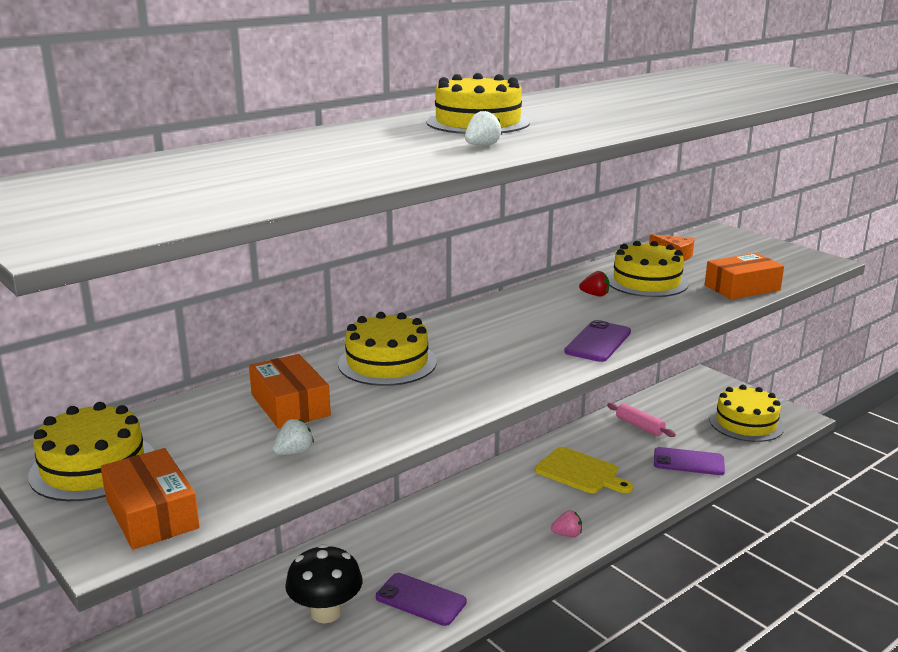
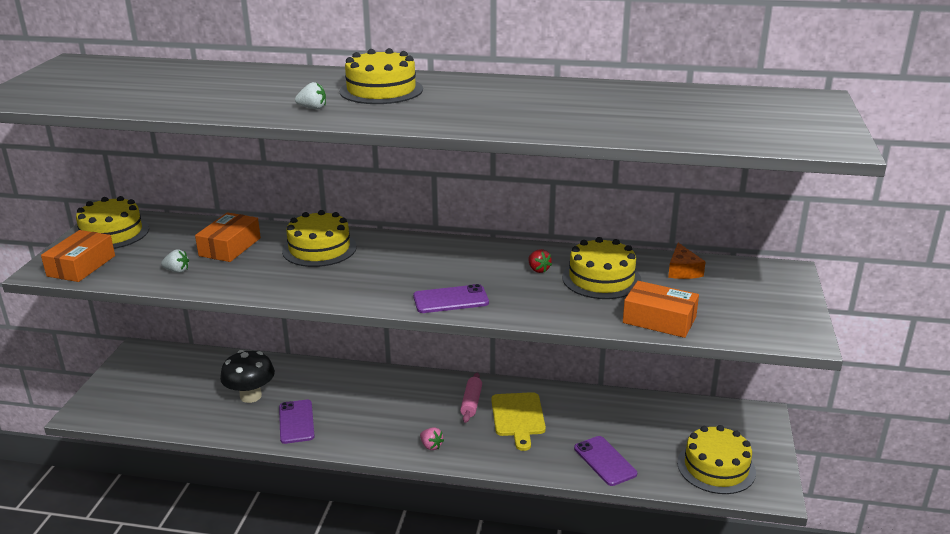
camera: 50 degrees right, 5 degrees up
(639, 426) = (625, 416): pink rolling pin -> pink rolling pin (471, 403)

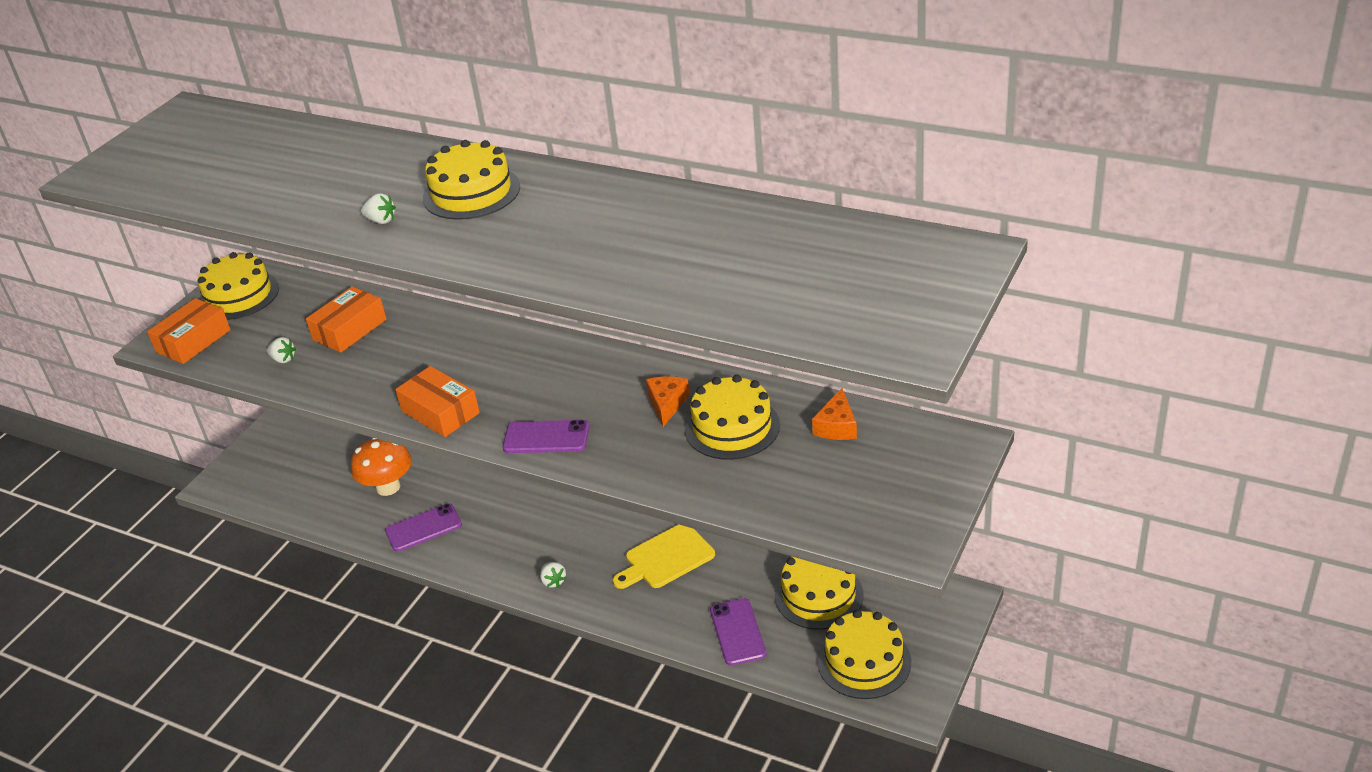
camera: 20 degrees right, 10 degrees up
(250, 396) = (388, 487): black mushroom -> orange mushroom
(296, 422) = (423, 528): purple phone -> purple phone turned 60 degrees clockwise
(319, 249) = (441, 343): yellow cake -> yellow cake (819, 595)
(431, 446) = (553, 581): pink strawberry -> white strawberry
(471, 403) = (622, 530): pink rolling pin -> none
(518, 417) = (666, 558): yellow cutting board -> yellow cutting board turned 45 degrees clockwise
(538, 269) = (667, 404): red strawberry -> orange cheese
(659, 320) = (762, 498): orange box -> orange box (440, 412)

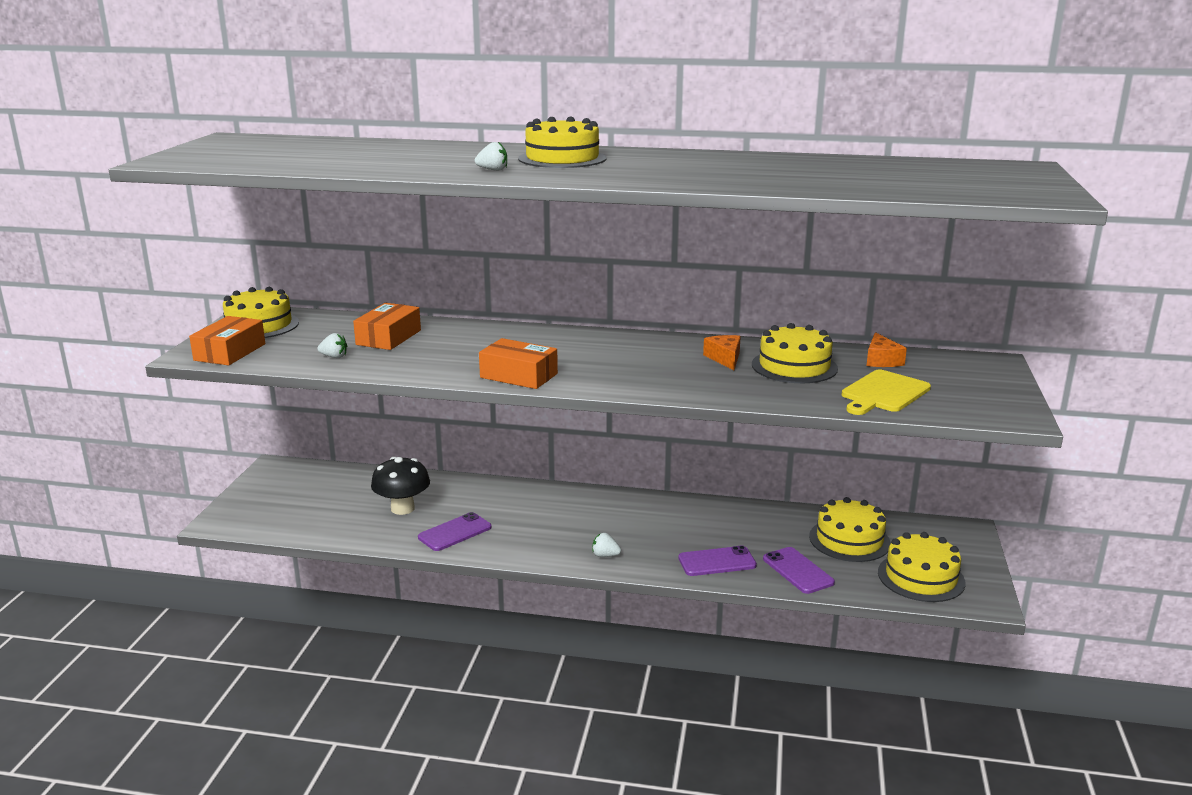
camera: 20 degrees left, 15 degrees down
(388, 487) = (402, 508): orange mushroom -> black mushroom
(546, 437) = (633, 383): purple phone -> purple phone (717, 562)
(553, 581) = (605, 555): white strawberry -> white strawberry turned 150 degrees clockwise
(666, 558) = (699, 530): yellow cutting board -> yellow cutting board (883, 393)

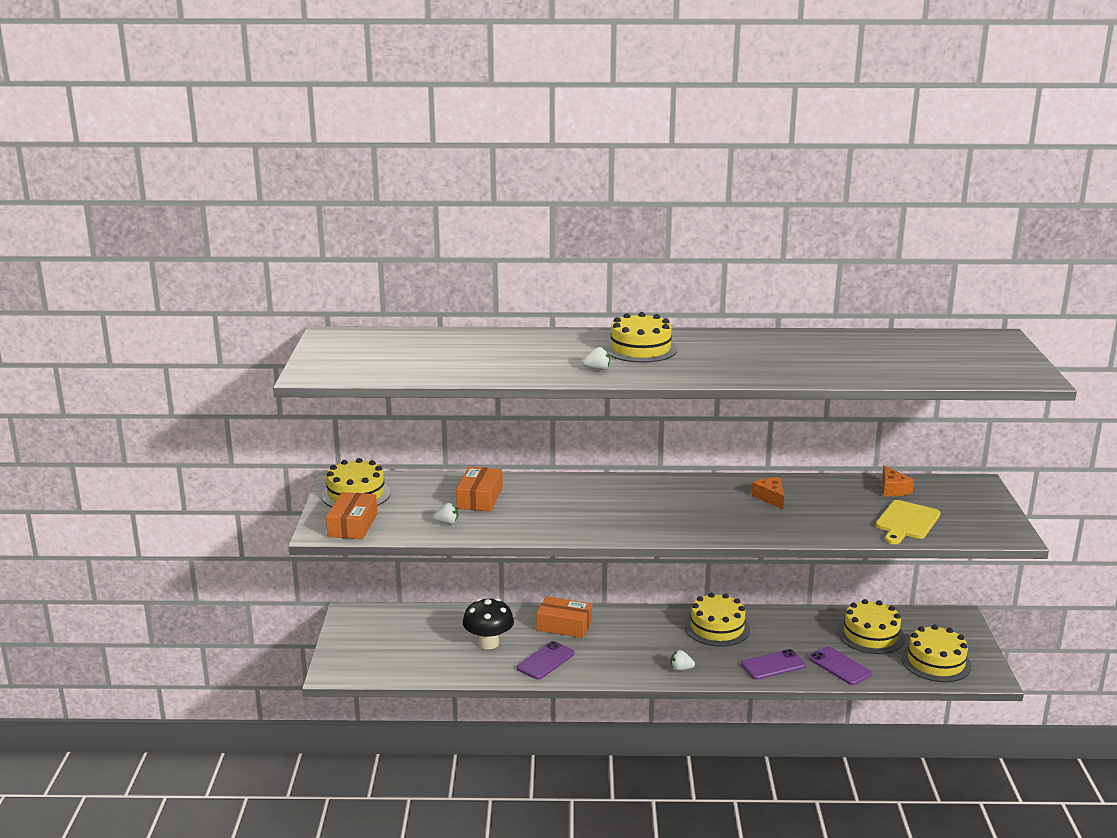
camera: 10 degrees left, 0 degrees up
(519, 375) = (614, 529): orange box -> orange box (564, 625)
(794, 366) = (828, 501): yellow cake -> yellow cake (717, 628)

